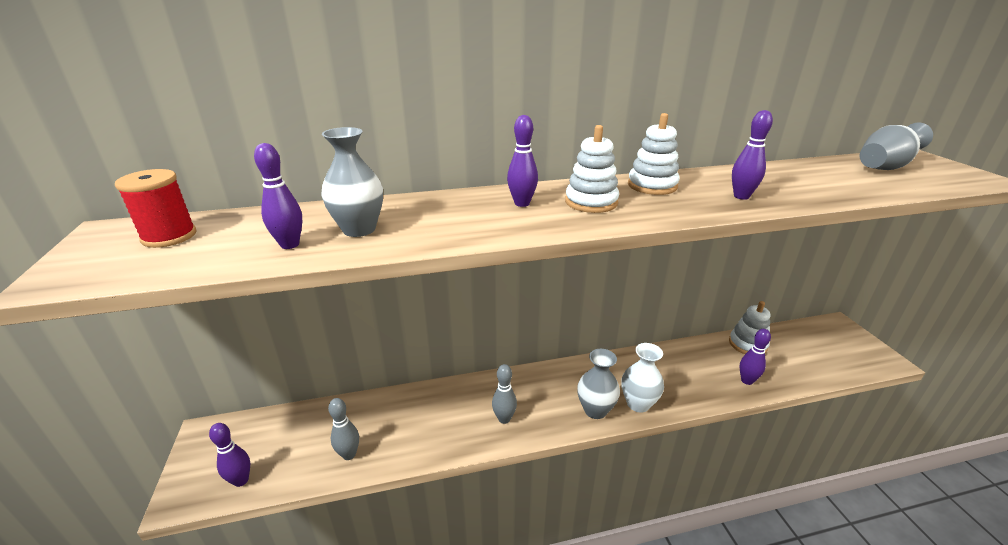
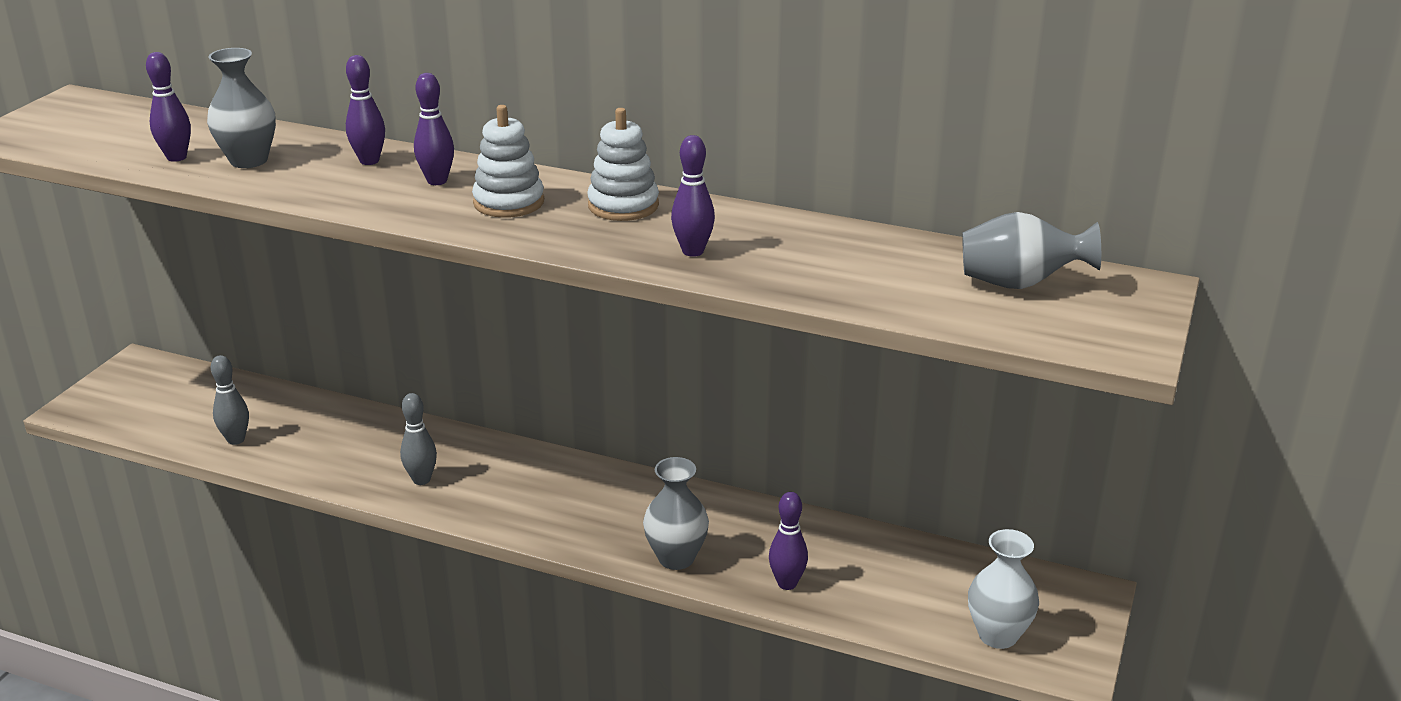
camera: 35 degrees right, 0 degrees up
(169, 236) = (106, 120): red spool -> none
(241, 480) = (128, 418): purple bowling pin -> purple bowling pin (369, 161)
(595, 410) = (535, 519): grey vase -> grey vase (676, 558)
(638, 404) = (596, 537): white vase -> white vase (998, 635)
(747, 344) = (872, 548): white stacking toy -> none

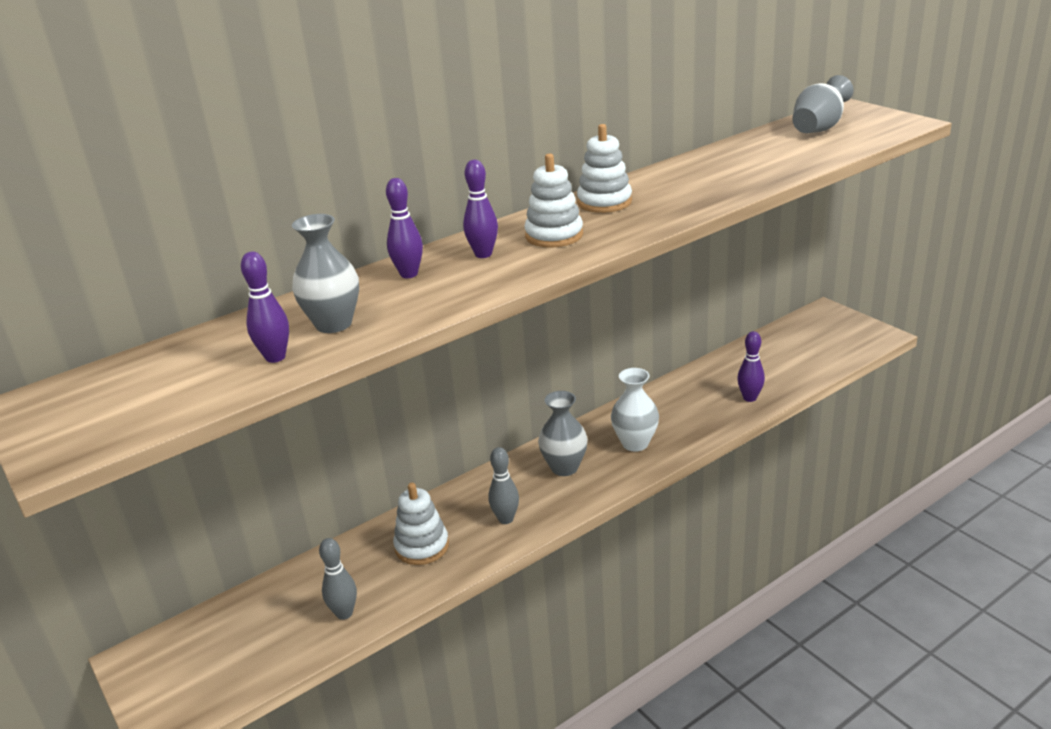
camera: 55 degrees left, 0 degrees up
(350, 445) = (422, 546): none -> white stacking toy
(676, 558) = (693, 430): grey vase -> grey vase (564, 467)
(693, 251) = (697, 194): purple bowling pin -> none
(998, 635) = (841, 347): white vase -> white vase (635, 443)

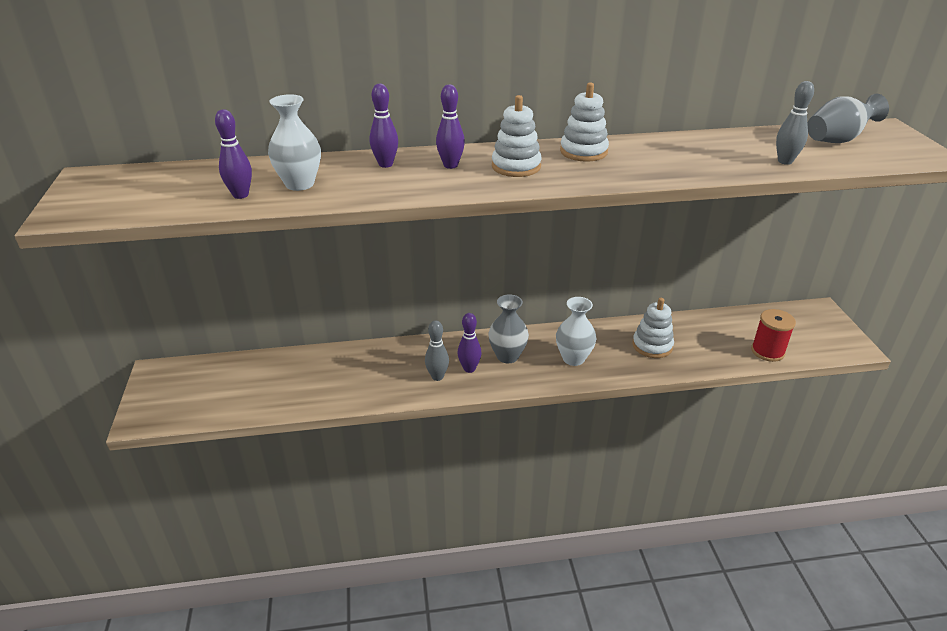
camera: 25 degrees right, 5 degrees up
(333, 324) = (299, 184): grey vase -> white vase
(344, 613) = (288, 396): grey bowling pin -> grey bowling pin (785, 161)
(422, 546) = (369, 372): white stacking toy -> white stacking toy (652, 345)
(749, 398) = (693, 358): purple bowling pin -> purple bowling pin (469, 369)
(810, 366) = (767, 351): none -> red spool

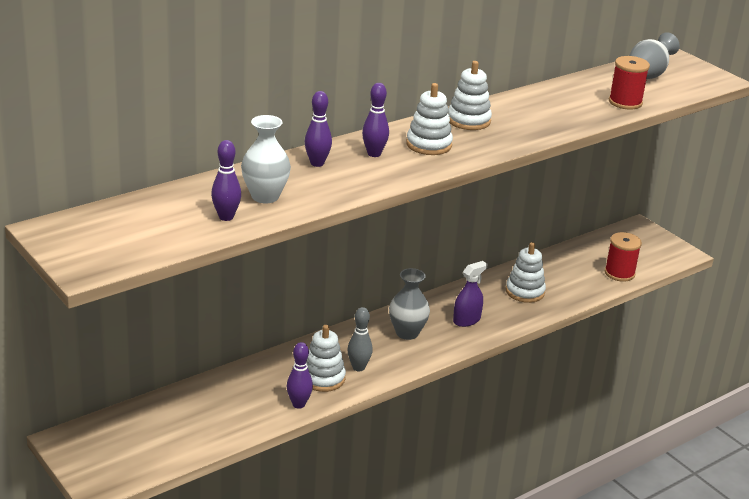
camera: 30 degrees left, 5 degrees down
(398, 378) = (323, 378): none -> white stacking toy
(469, 369) = (382, 353): purple bowling pin -> purple bowling pin (298, 404)
(573, 358) = (466, 320): white vase -> purple spray bottle
(785, 161) = (625, 102): grey bowling pin -> red spool

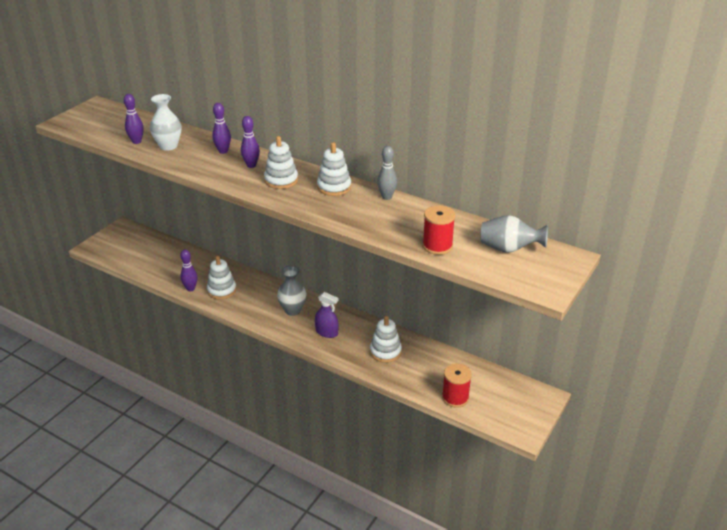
camera: 70 degrees right, 5 degrees up
(358, 367) = (241, 301): grey bowling pin -> grey bowling pin (386, 197)

